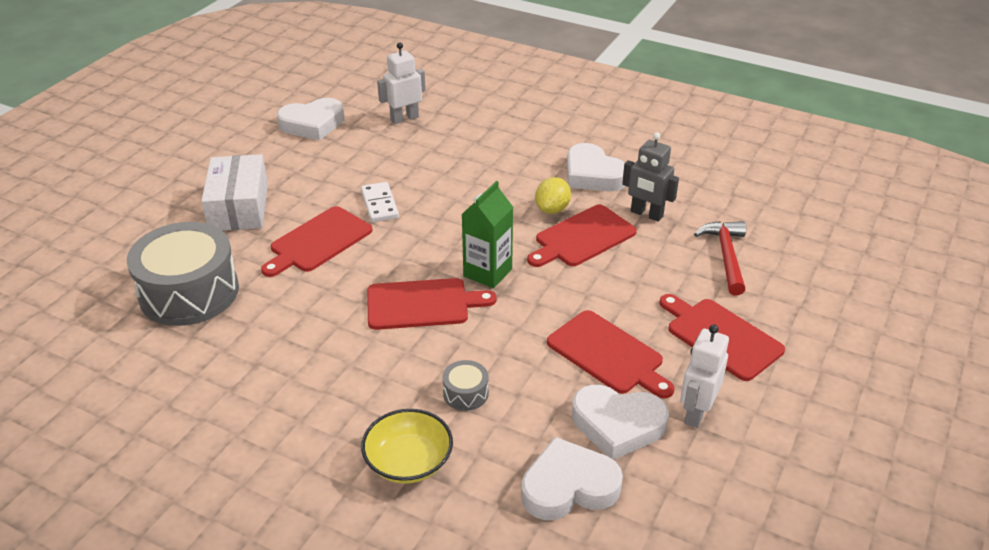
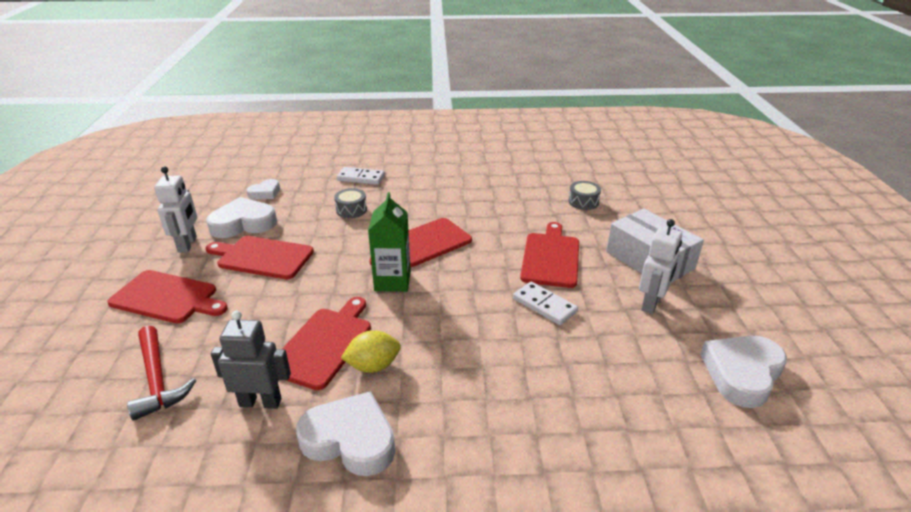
camera: 150 degrees right, 5 degrees down
(189, 292) = (583, 202): grey drum -> grey drum, size x0.42
(404, 118) = (664, 434): white robot -> white robot (651, 303)
(408, 462) = (361, 178): yellow bowl -> white domino
(552, 209) = (373, 366): yellow lemon -> yellow lemon turned 75 degrees clockwise
(568, 486) = (265, 193): white heart -> white heart, size x0.56

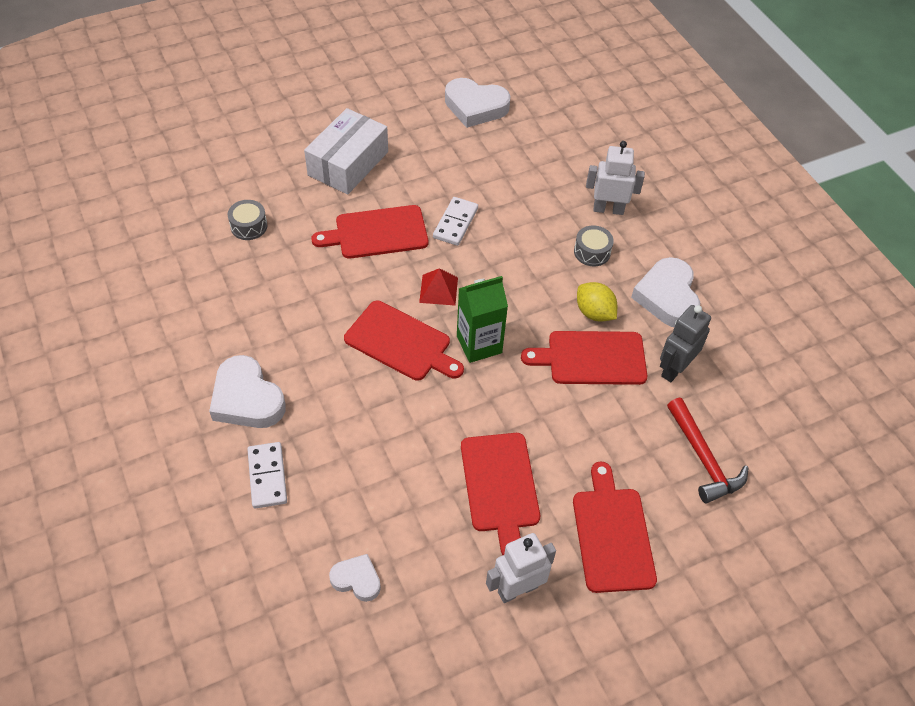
camera: 115 degrees left, 20 degrees up
(157, 380) = (703, 458): red hammer -> red hammer turned 120 degrees clockwise
(243, 223) = (444, 555): white heart -> white heart (247, 399)
(260, 402) = (674, 369): grey robot -> grey robot turned 60 degrees clockwise
(351, 210) = (359, 446): grey drum -> grey drum (592, 252)
(466, 275) = (438, 290): none -> red pyramid
(651, 303) = (416, 157): white robot -> white robot (608, 209)

